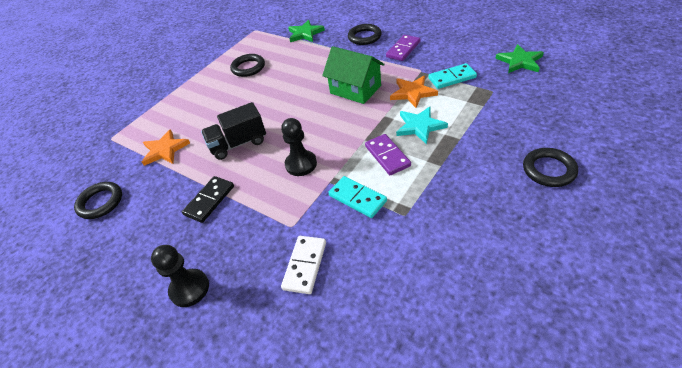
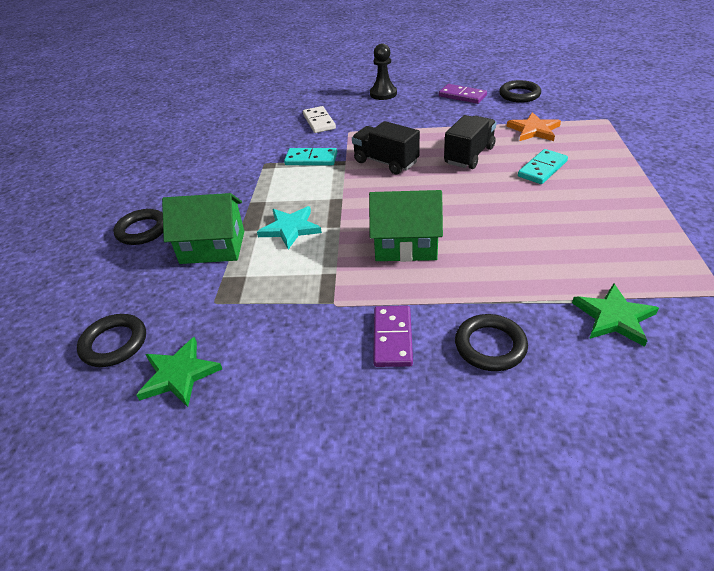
camera: 145 degrees right, 5 degrees down
(209, 200) = (433, 121): black domino -> none
(248, 68) = (601, 225): black ring -> black ring (114, 343)
(301, 164) = (385, 162): black pawn -> black truck
(387, 156) = (307, 193): purple domino -> purple domino (462, 96)
(412, 93) = (324, 265): orange star -> none
(452, 78) = (280, 305): turquoise domino -> turquoise domino (542, 169)
(485, 130) = (212, 247): none -> green house

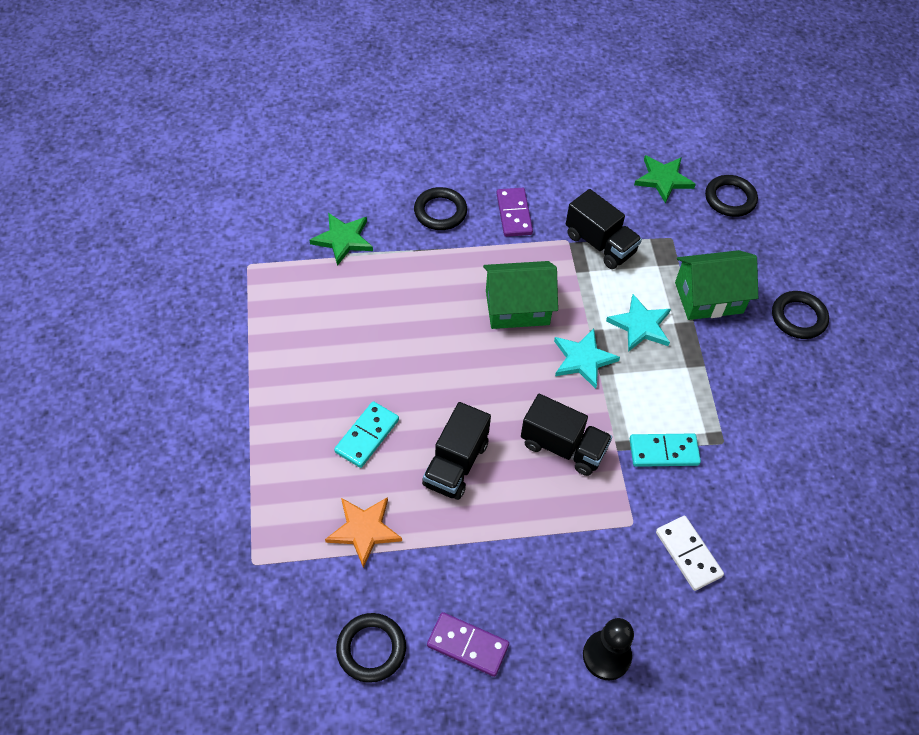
camera: 165 degrees right, 15 degrees up
(298, 299) = (600, 244): none -> black truck
(353, 207) = (583, 359): none -> turquoise star

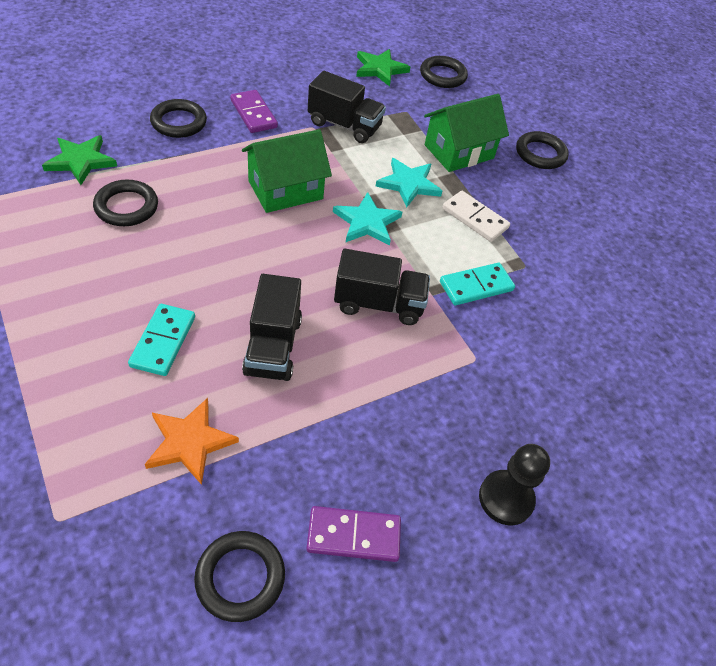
camera: 25 degrees left, 5 degrees down
(370, 296) = (126, 207): none -> black ring
(688, 554) = (539, 373): white domino -> white domino (474, 218)

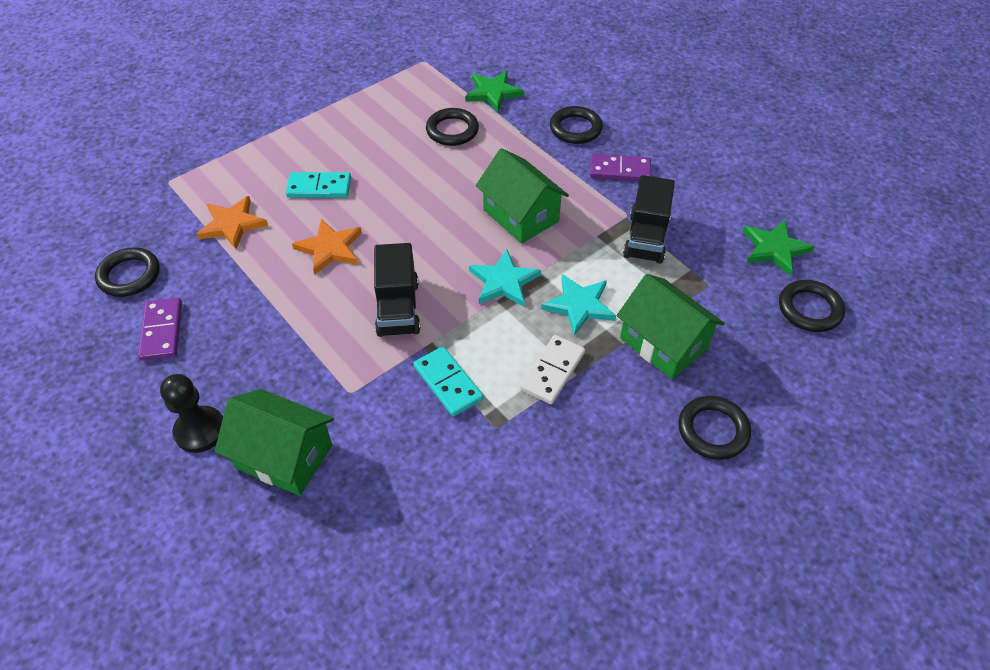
camera: 85 degrees right, 0 degrees up
(253, 114) = (620, 170): purple domino -> purple domino turned 45 degrees clockwise
(273, 346) = (330, 248): black truck -> orange star
(543, 423) = (284, 456): none -> green house

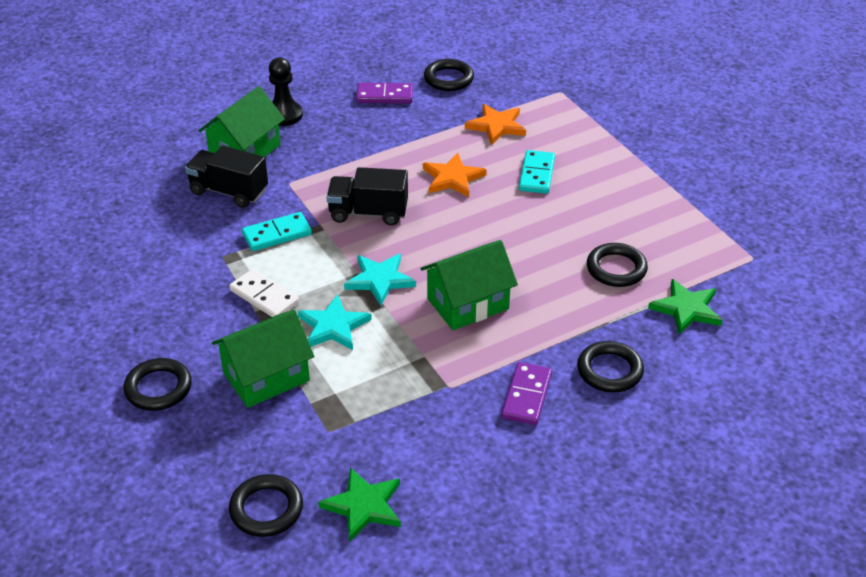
camera: 100 degrees right, 10 degrees down
(646, 238) = (411, 395): black truck -> black truck (229, 192)

